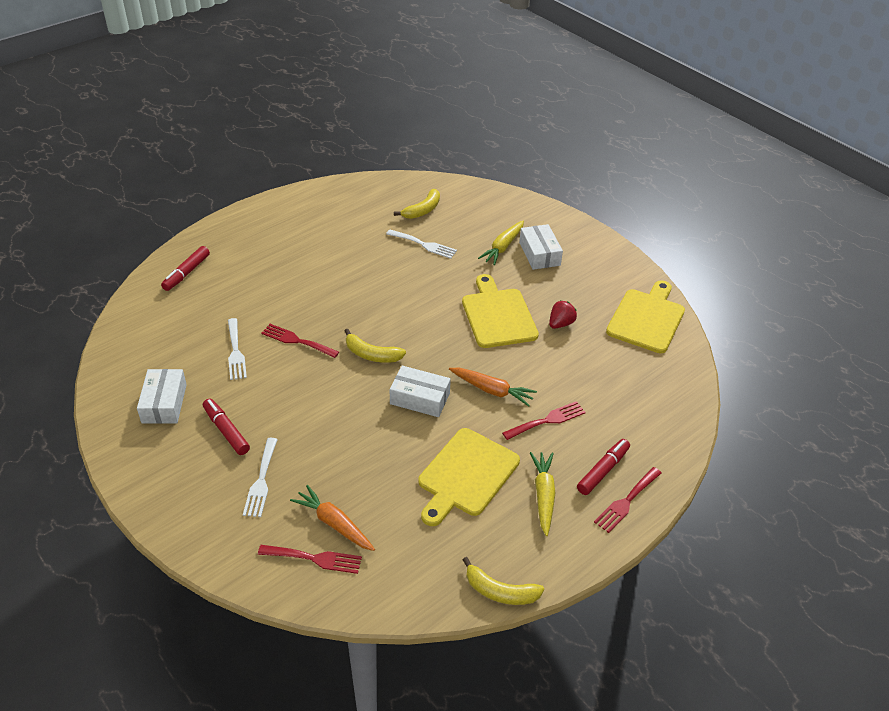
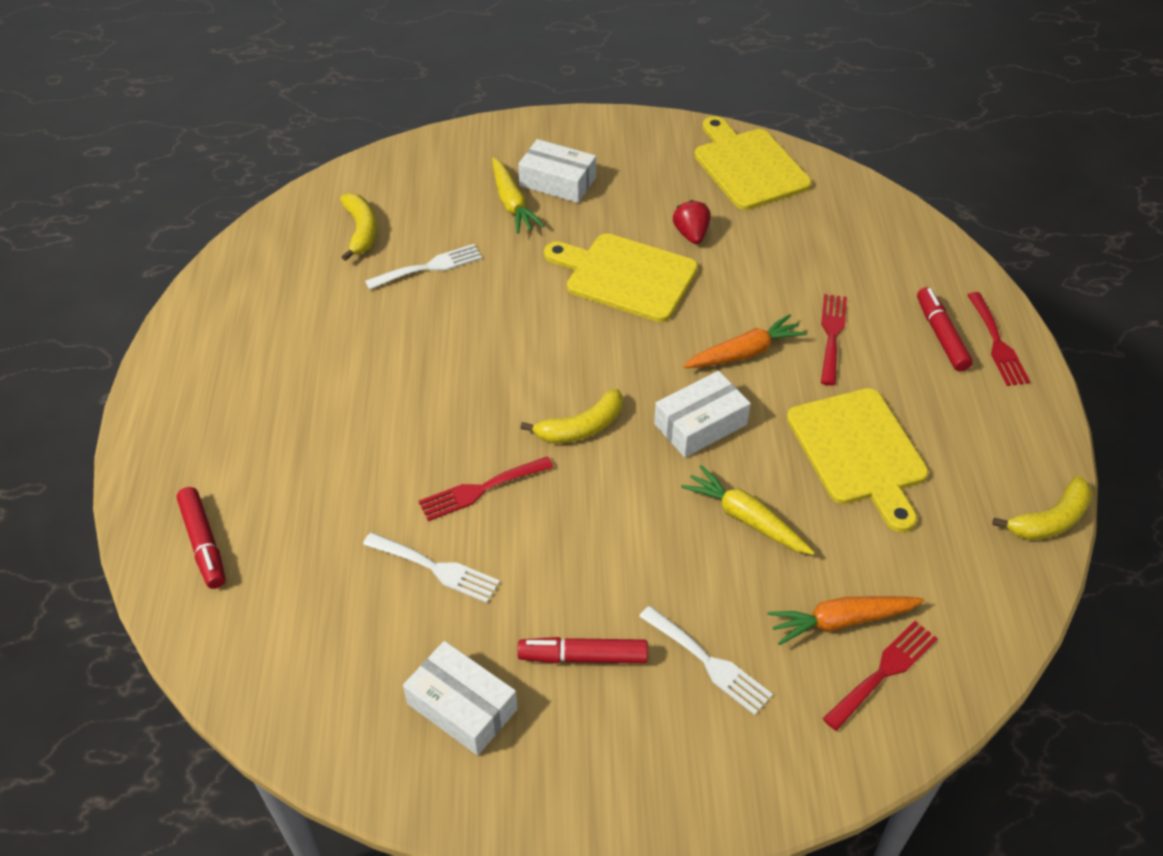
camera: 50 degrees left, 5 degrees up
(543, 495) = (940, 403): yellow carrot -> yellow carrot (746, 518)

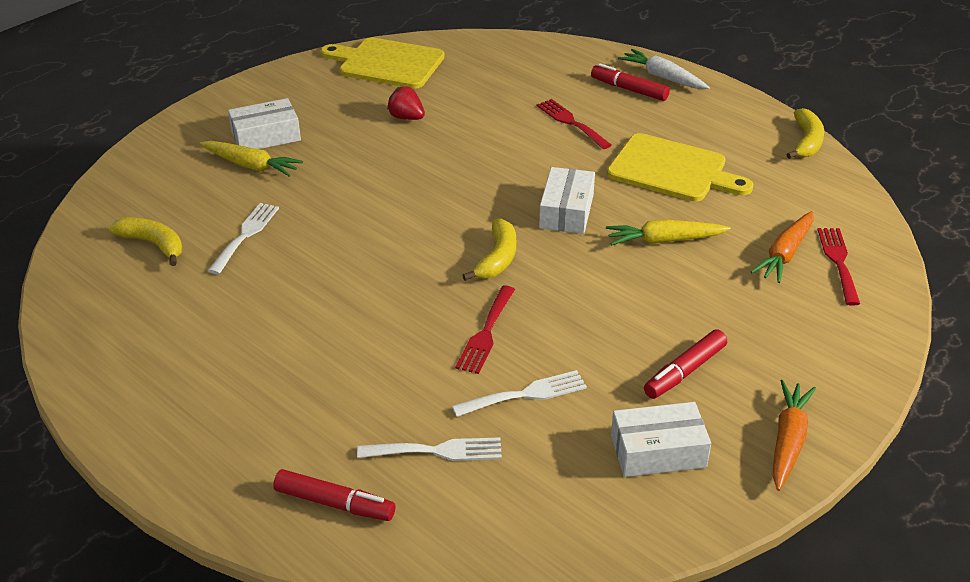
camera: 45 degrees left, 10 degrees down
(625, 276) = (398, 162): yellow cutting board -> none
(709, 663) = (753, 322): white fork -> white fork (437, 451)
(744, 353) = (535, 160): orange carrot -> orange carrot (788, 441)
(997, 343) = (663, 77): red fork -> white carrot

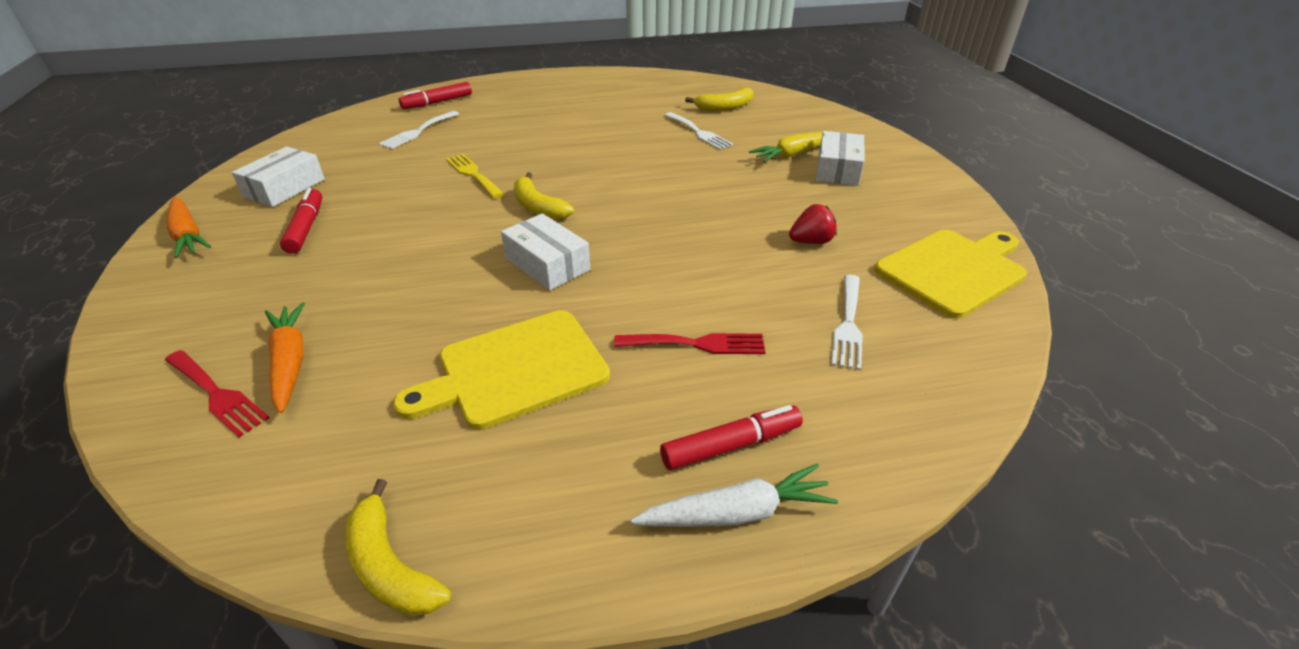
camera: 125 degrees right, 0 degrees up
(486, 333) = (473, 174): red fork -> yellow fork
(526, 394) = (403, 167): white fork -> white fork (848, 325)
(664, 240) = (429, 296): yellow carrot -> none

